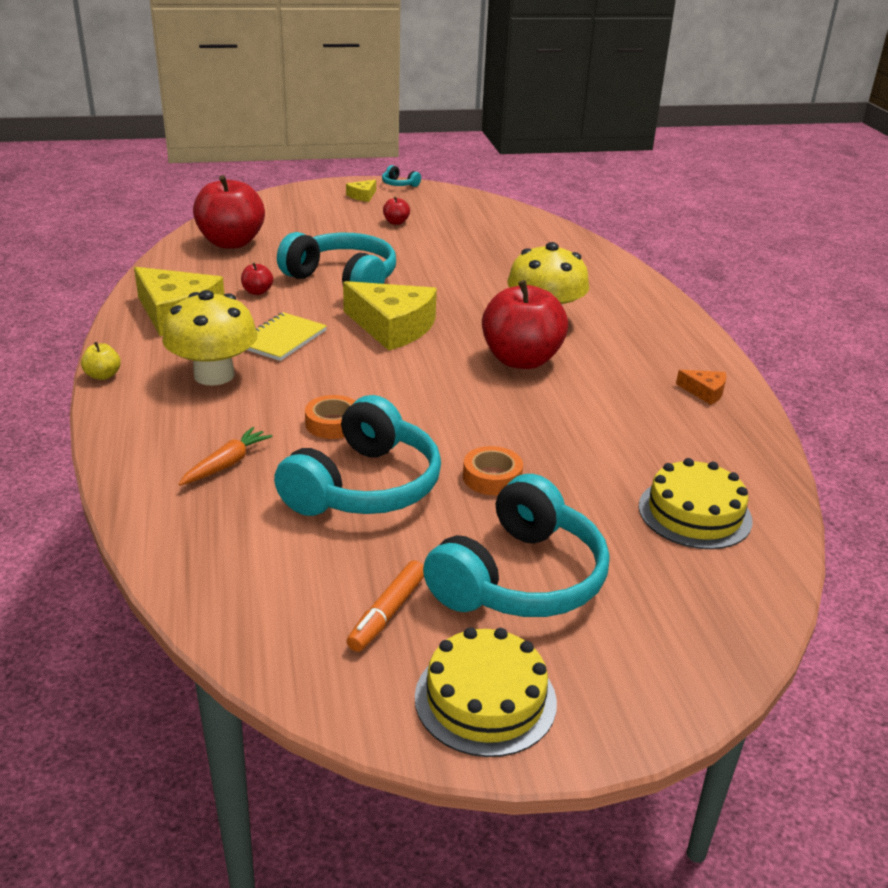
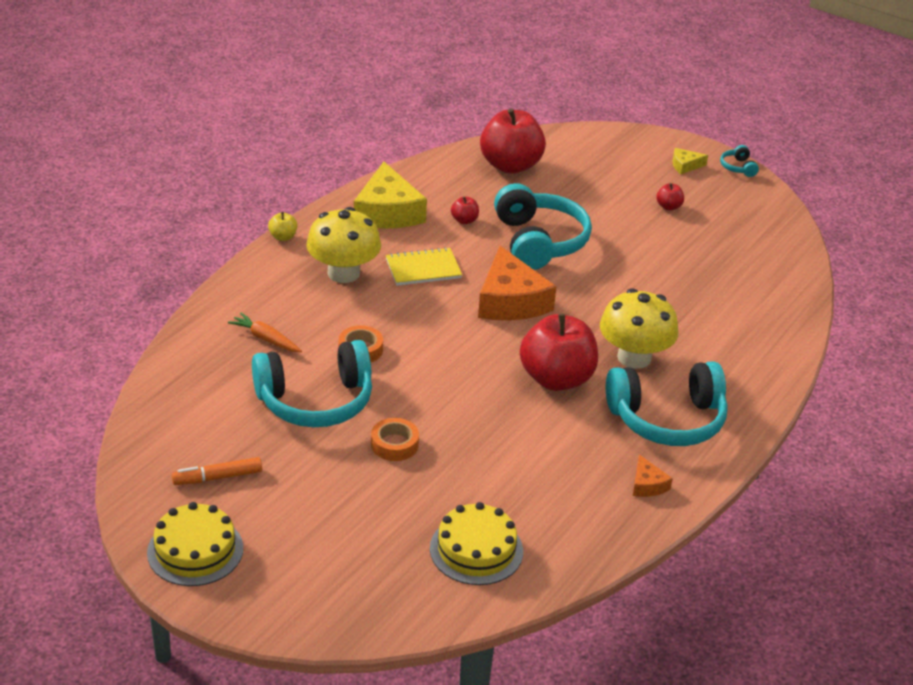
camera: 45 degrees right, 5 degrees up
(226, 464) = (265, 339): orange carrot -> orange carrot turned 135 degrees counterclockwise
(392, 327) = (510, 301): yellow cheese -> orange cheese
(520, 578) = (310, 509): turquoise headphones -> turquoise headphones (667, 419)

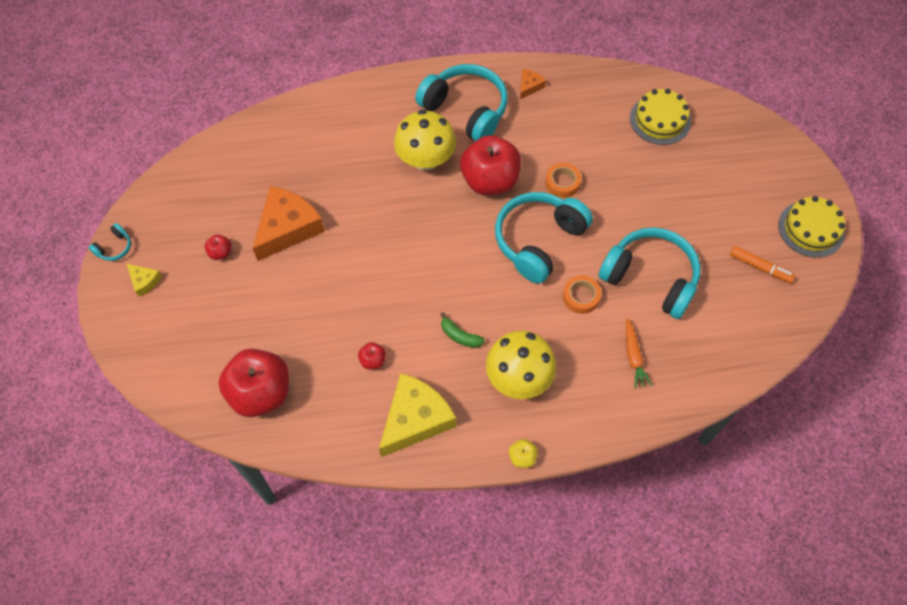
camera: 130 degrees left, 25 degrees up
(394, 444) = (635, 211): orange tape -> orange tape (562, 183)
(423, 269) = (460, 336): yellow notebook -> green banana
(510, 301) = (439, 259): orange cheese -> orange cheese (287, 228)
(539, 242) = (351, 295): turquoise headphones -> turquoise headphones (538, 241)

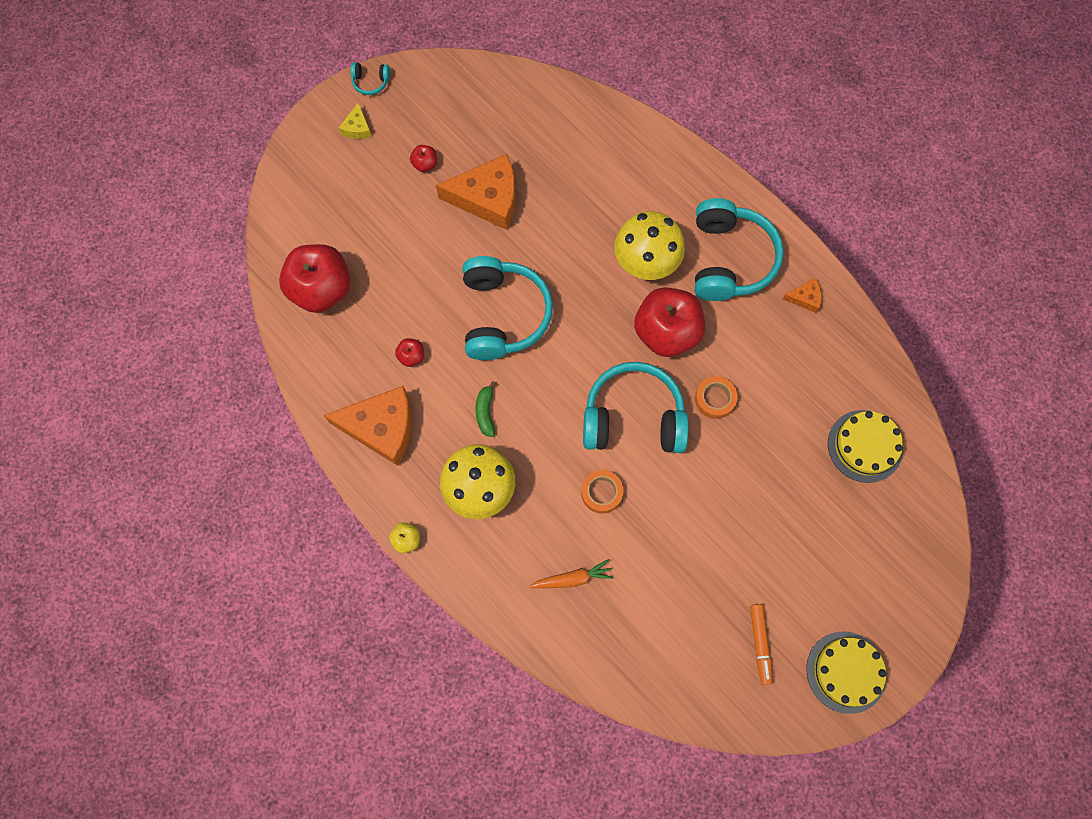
camera: 55 degrees right, 10 degrees up
(415, 419) = (381, 427): yellow cheese -> orange cheese
(634, 357) = (572, 578): orange carrot -> orange carrot turned 150 degrees counterclockwise
(650, 278) = (669, 545): turquoise headphones -> turquoise headphones (503, 315)

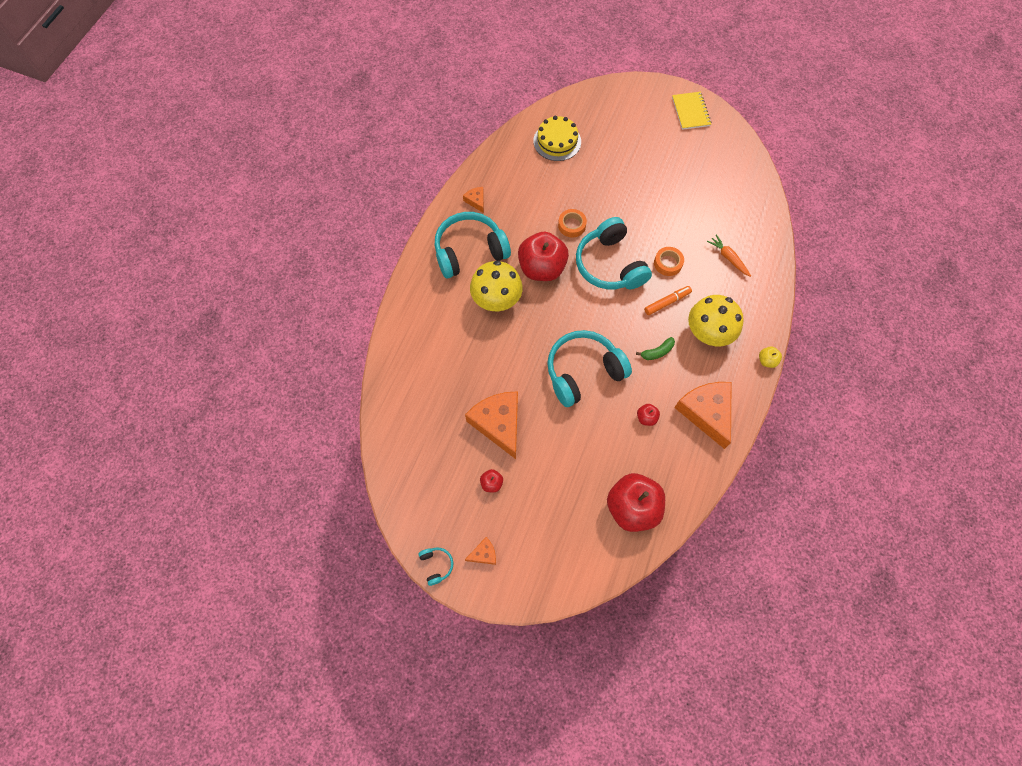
camera: 115 degrees left, 5 degrees down
(357, 127) = (483, 554): yellow cheese -> orange cheese
(760, 644) = (702, 154): orange marker -> orange marker (667, 302)
(846, 672) = (690, 112): yellow cake -> yellow notebook

